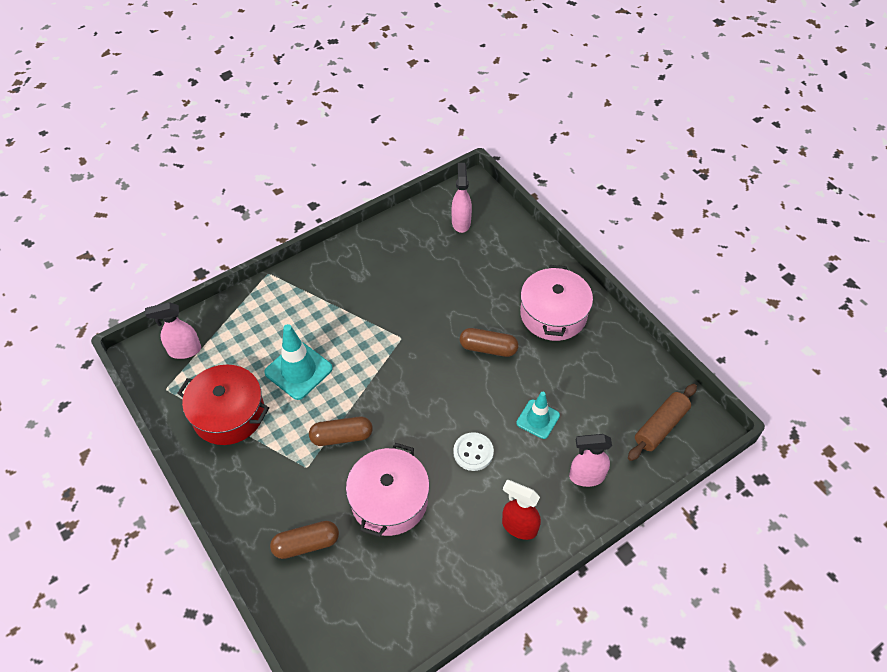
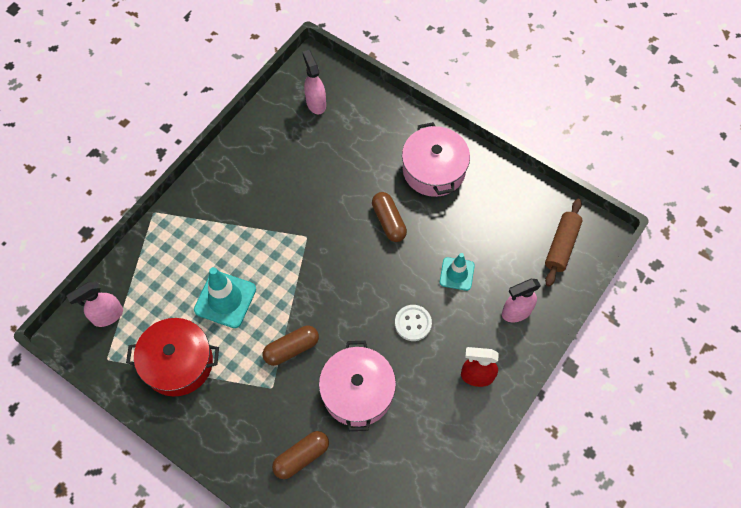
camera: 20 degrees left, 10 degrees up
(488, 348) = (388, 221): brown capsule -> brown capsule turned 75 degrees clockwise

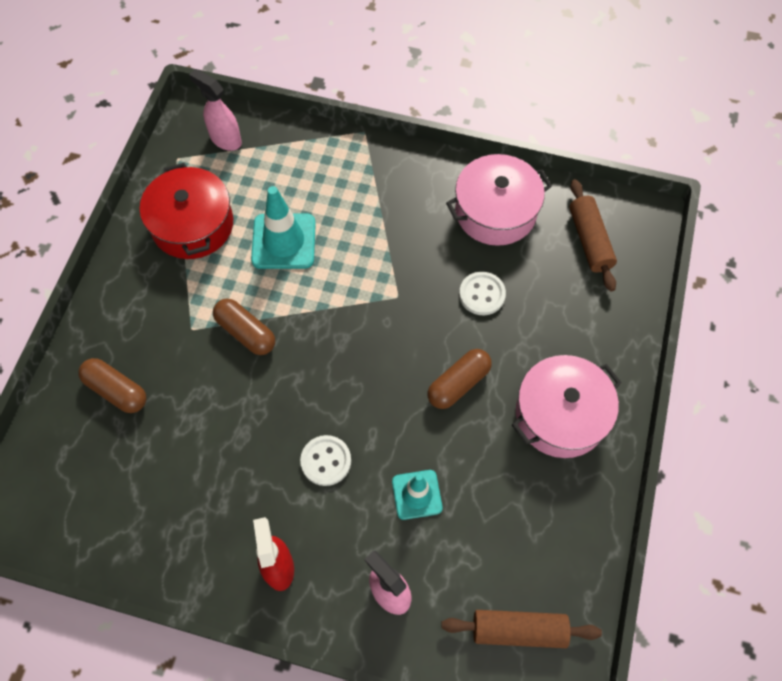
camera: 70 degrees right, 0 degrees up
(316, 103) = (589, 240): pink spray bottle -> brown rolling pin
(328, 183) = (482, 294): none -> white button
(357, 392) = (213, 425): pink pot -> pink pot (495, 211)

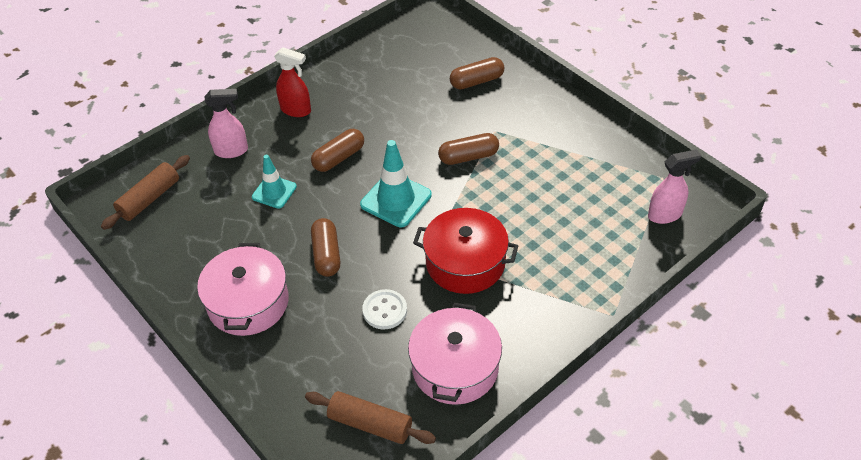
camera: 125 degrees right, 15 degrees down
(192, 225) = (587, 163): red pot -> red pot (465, 262)
(284, 241) = (532, 209): turquoise traffic cone -> turquoise traffic cone (396, 200)
(326, 461) = (339, 158): white button -> brown capsule

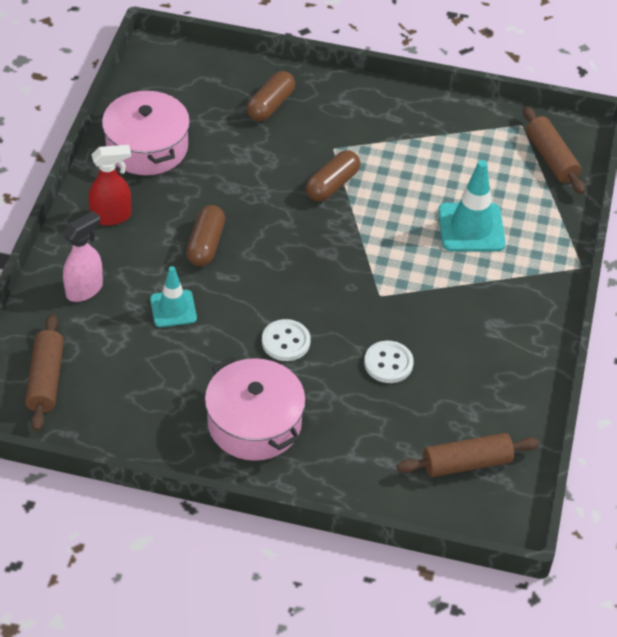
camera: 40 degrees left, 0 degrees up
(326, 254) = (286, 342): brown capsule -> white button
(396, 200) = (302, 258): turquoise traffic cone -> turquoise traffic cone (471, 228)
(455, 367) = (493, 378): pink pot -> pink pot (147, 147)
(465, 262) = (420, 285): red pot -> none
(665, 215) = (551, 158): pink spray bottle -> brown rolling pin

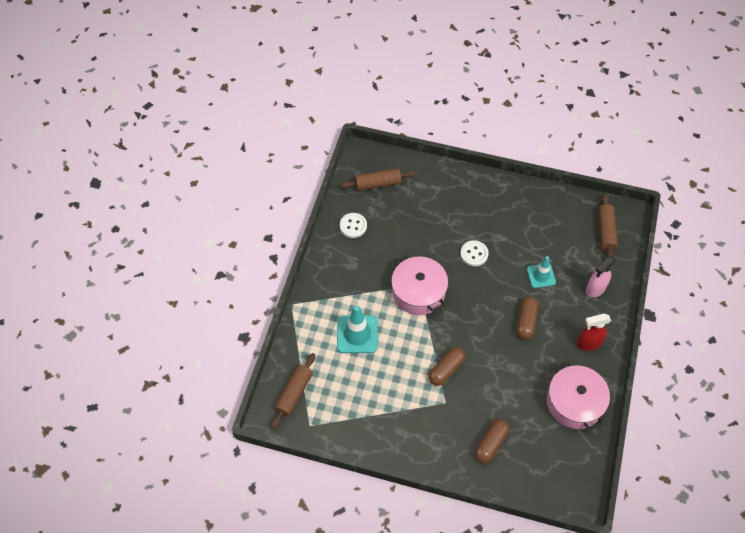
camera: 175 degrees left, 10 degrees up
(254, 423) = (489, 206): pink pot -> pink pot (418, 292)
(388, 363) = (415, 240): white button -> white button (353, 226)
(551, 158) = (294, 393): brown rolling pin -> brown rolling pin turned 45 degrees clockwise

